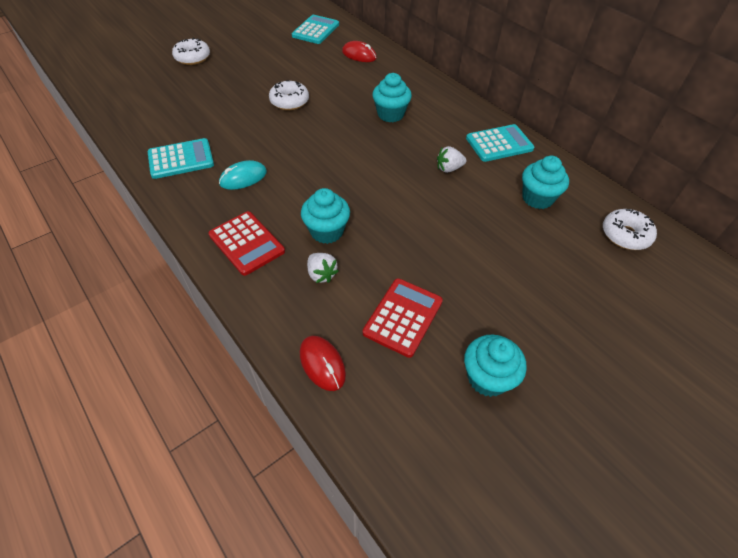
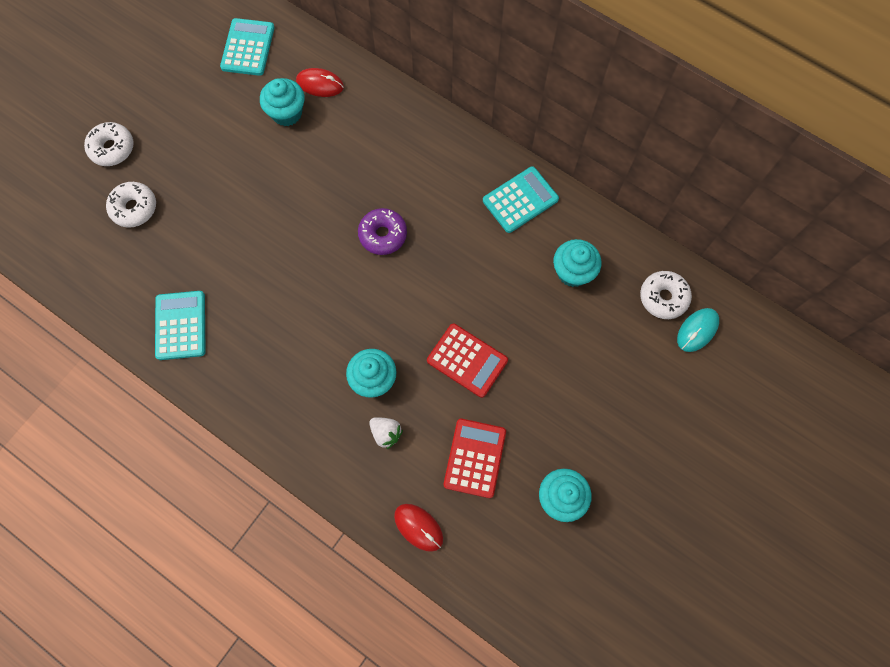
camera: 15 degrees left, 20 degrees up
(181, 159) = (181, 325): turquoise calculator -> turquoise calculator turned 60 degrees counterclockwise
(243, 178) = (260, 332): turquoise mouse -> turquoise mouse (697, 330)
(246, 243) = (300, 418): red calculator -> red calculator (467, 360)
(289, 101) = (265, 196): white donut -> white donut (134, 208)
(374, 141) = (383, 235): none -> purple donut
(390, 114) = (389, 185): turquoise cupcake -> turquoise cupcake (287, 113)
(449, 168) = (474, 255): white strawberry -> none

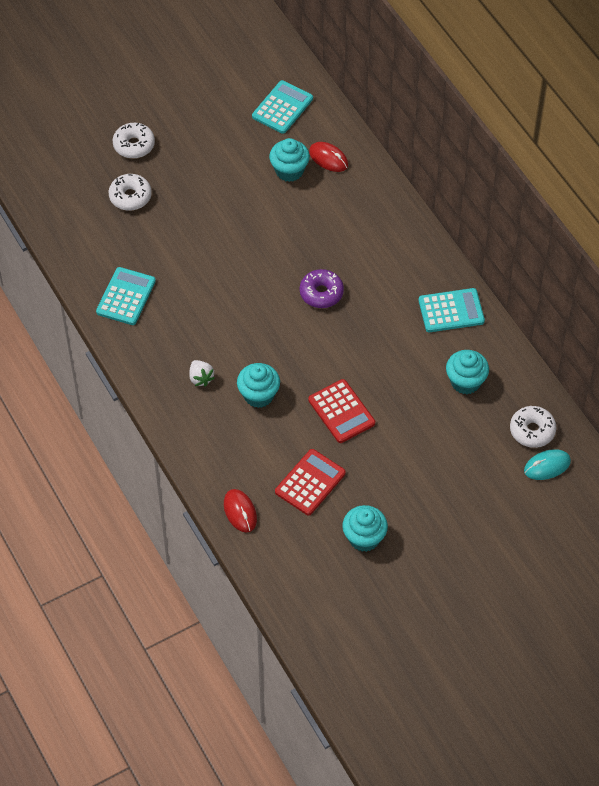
camera: 25 degrees right, 15 degrees down
(386, 433) = (248, 437): white strawberry -> white strawberry (201, 378)

